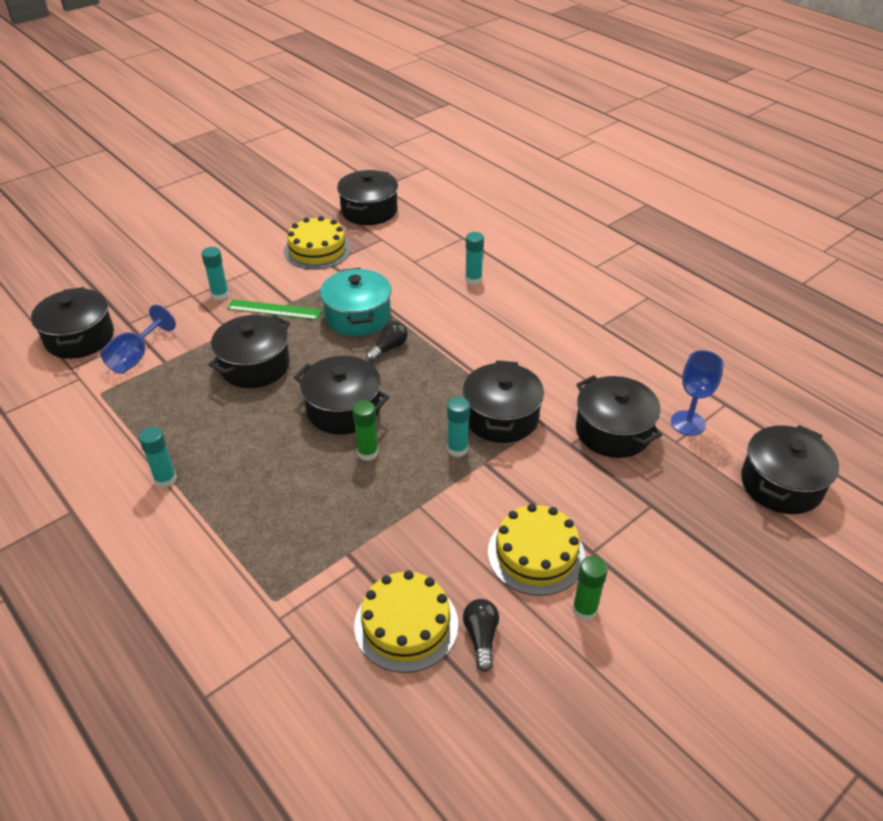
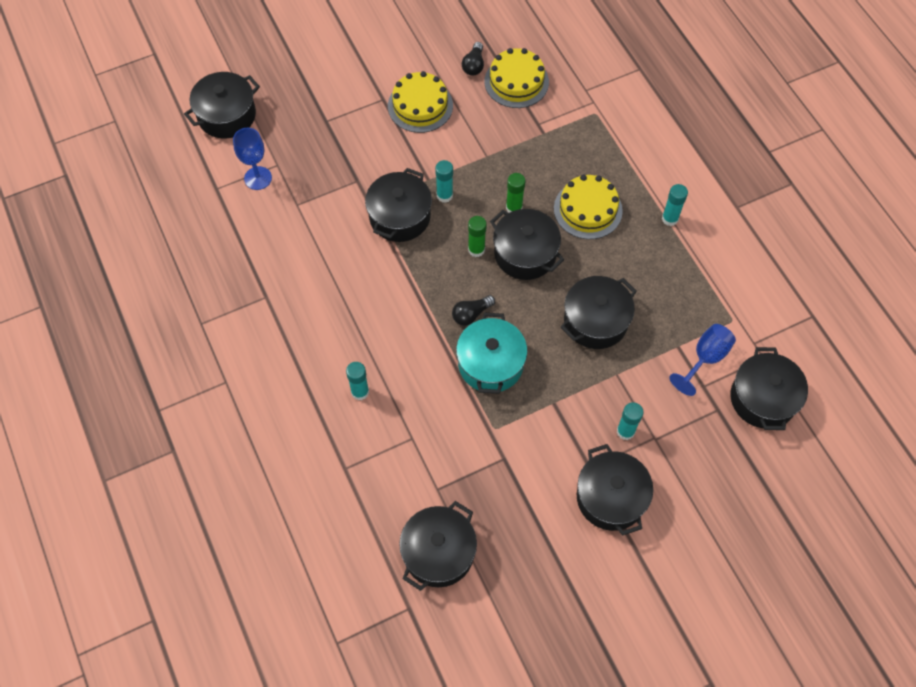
camera: 165 degrees left, 20 degrees up
(274, 309) = (571, 394): green ruler -> none
(317, 250) = (514, 486): yellow cake -> yellow cake (588, 209)
(584, 609) = (405, 67): green glue stick -> green glue stick (476, 250)
(613, 431) = (319, 184): black pot -> black pot (610, 497)

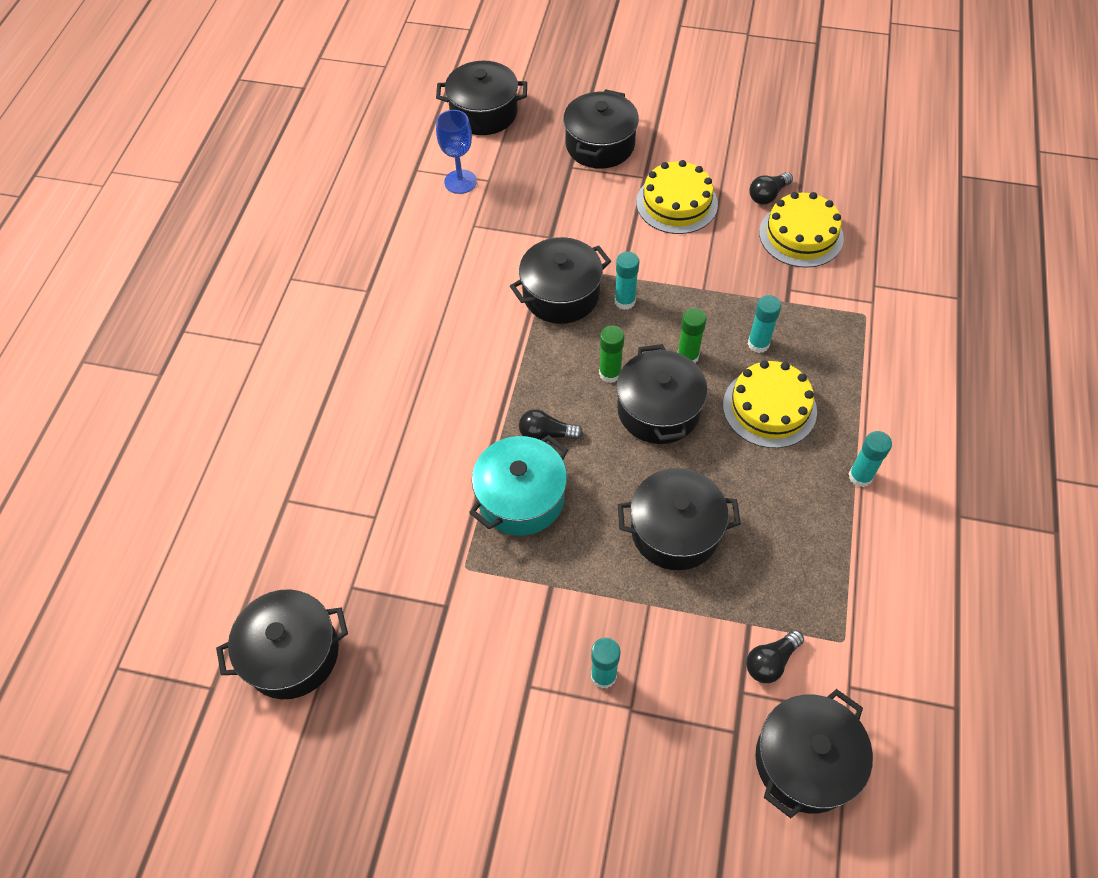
camera: 40 degrees right, 5 degrees down
(360, 392) = (368, 436): turquoise glue stick -> turquoise glue stick (758, 344)
(610, 497) = (521, 737): black pot -> black pot (600, 145)
(705, 358) = (771, 661): blue goblet -> black light bulb

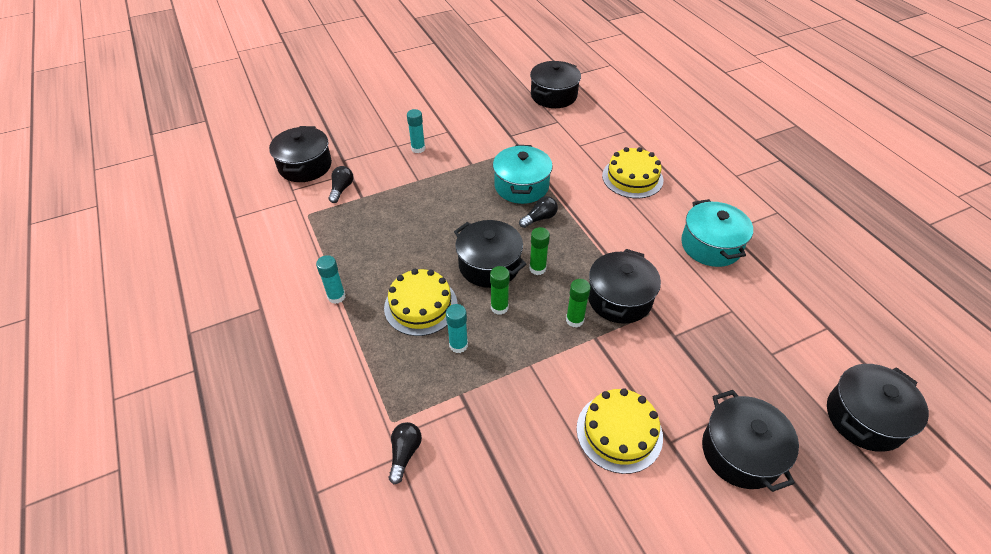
camera: 140 degrees right, 10 degrees down
(407, 288) = (711, 245): none -> turquoise pot
(460, 182) = (787, 338): blue goblet -> none
(624, 301) = (574, 320): turquoise glue stick -> green glue stick
(675, 531) = (429, 213): black pot -> none
(768, 195) = (552, 498): black light bulb -> black light bulb (405, 454)
(801, 235) = (492, 470): yellow cake -> yellow cake (632, 178)

